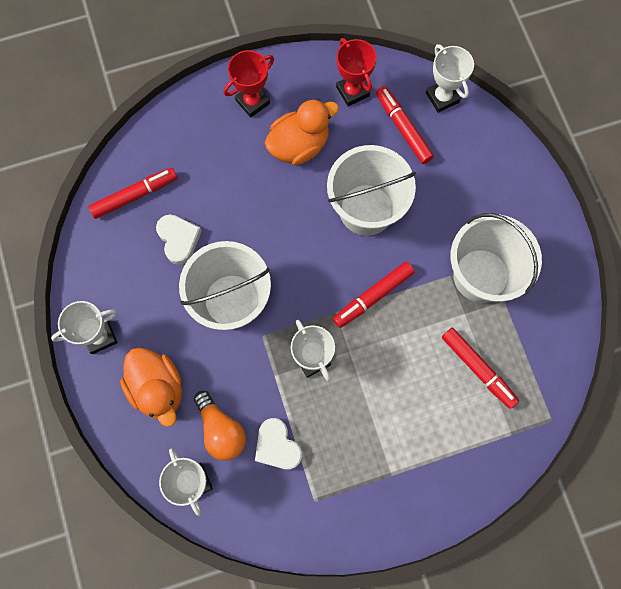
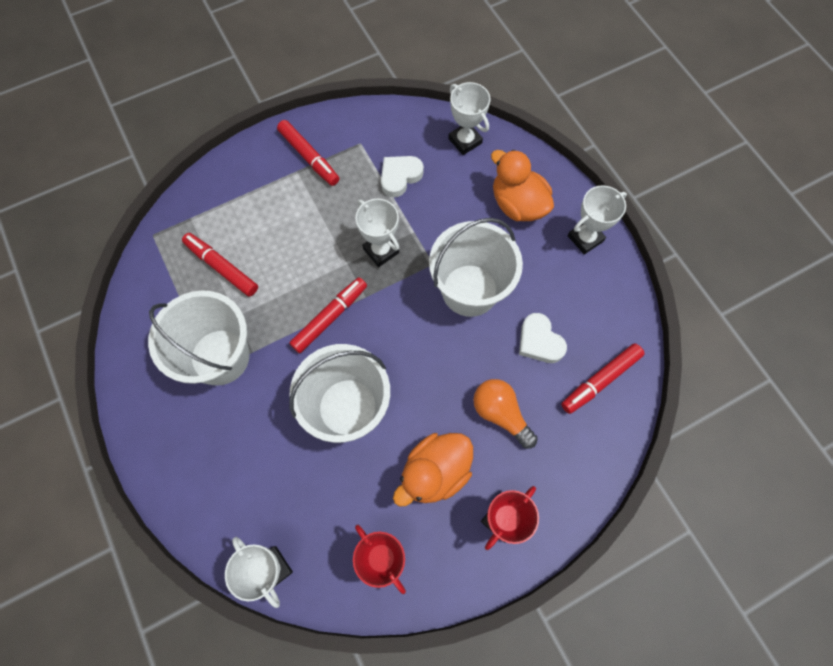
camera: 170 degrees right, 5 degrees down
(221, 430) = (452, 181): orange light bulb -> orange light bulb (500, 414)
(277, 446) = (400, 177): white heart -> white heart turned 90 degrees counterclockwise
(403, 128) = (316, 516): red marker -> red marker (309, 157)

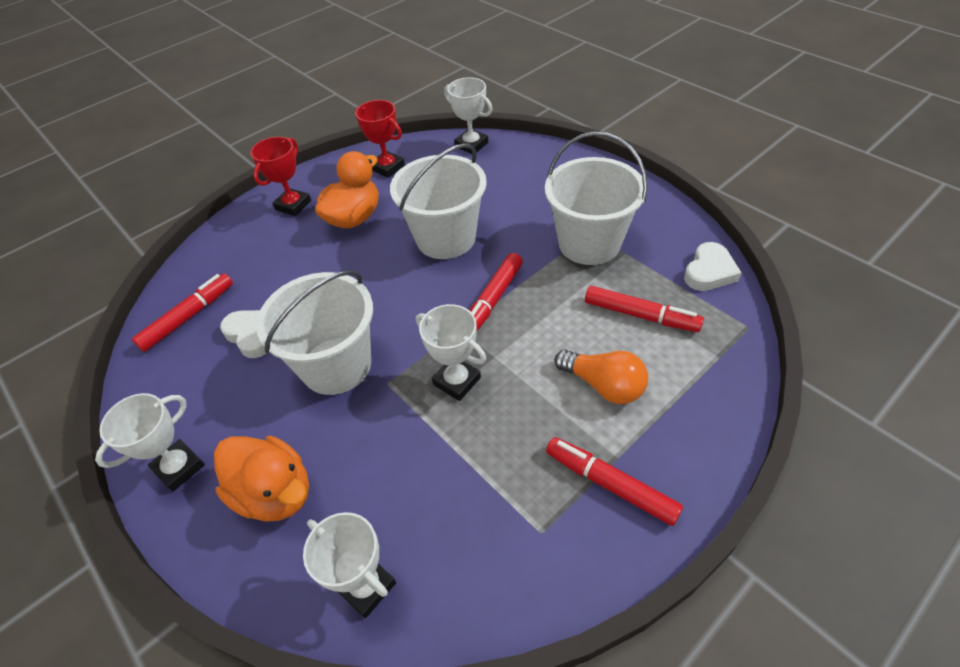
camera: 170 degrees right, 20 degrees down
(400, 177) = (460, 489): white heart -> white heart (709, 271)
(500, 414) = (295, 268): orange light bulb -> orange light bulb (603, 385)

